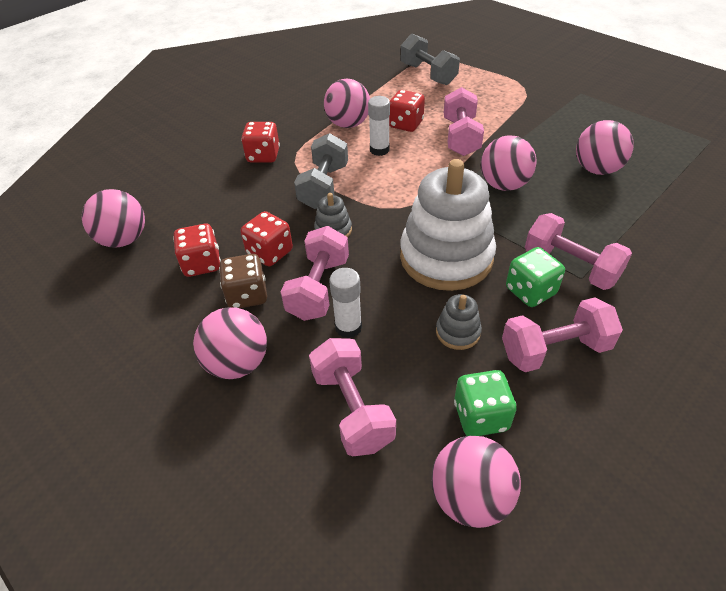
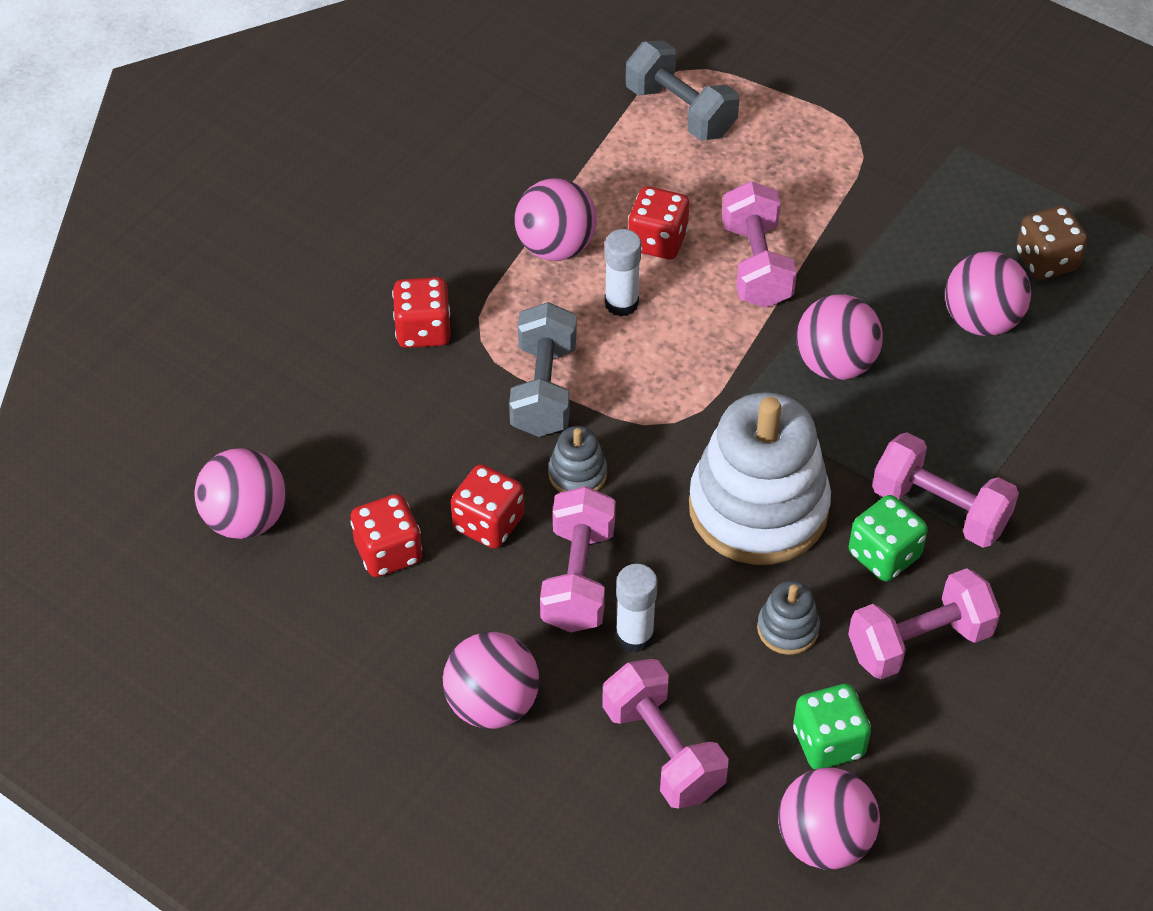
camera: 10 degrees left, 5 degrees up
(247, 295) = (474, 599): brown dice -> brown dice (1046, 261)

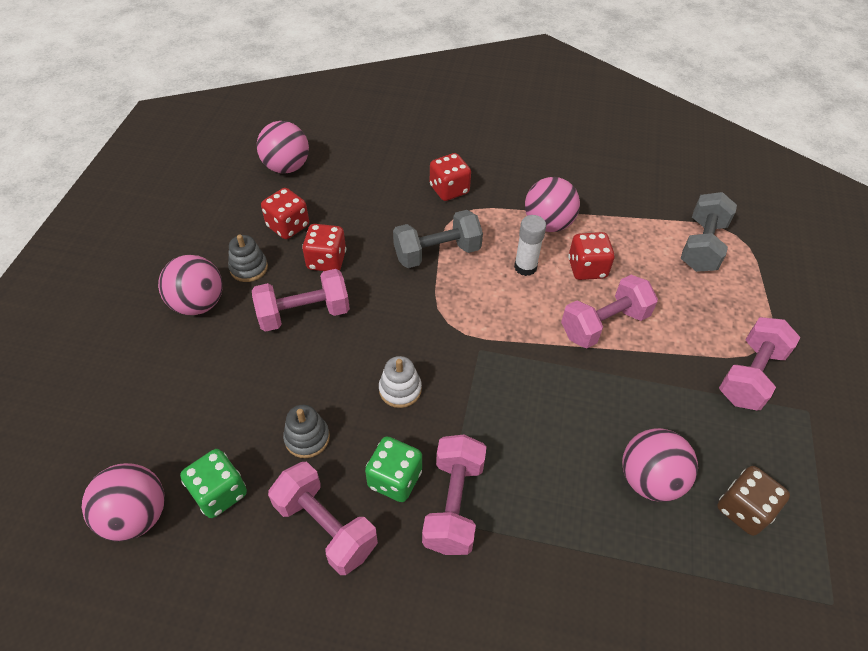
camera: 65 degrees right, 0 degrees up
(577, 474) = (382, 288): grey stacking toy -> grey stacking toy (249, 268)
(634, 636) = (271, 355): white glue stick -> none
(663, 750) = (187, 398): pink dumbbell -> pink dumbbell (750, 375)
(758, 508) = (400, 389): white stacking toy -> white stacking toy, size x0.43
(835, 364) = (548, 396): pink ball -> none

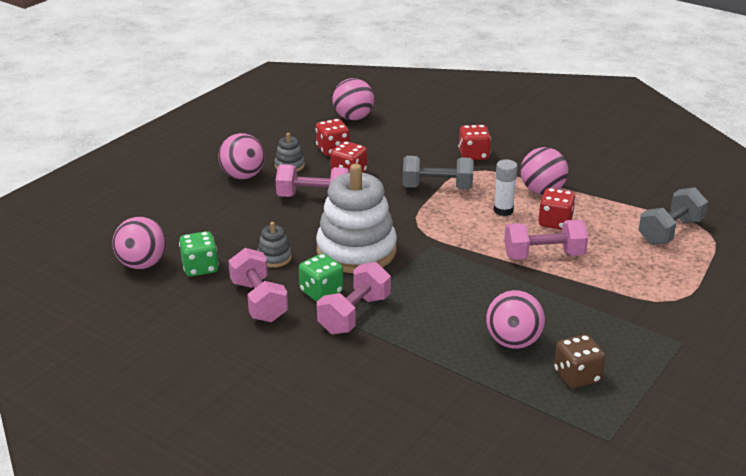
camera: 25 degrees right, 20 degrees down
(400, 389) = (356, 251): white stacking toy -> white stacking toy, size x2.35
(750, 375) = (647, 312): pink dumbbell -> none

